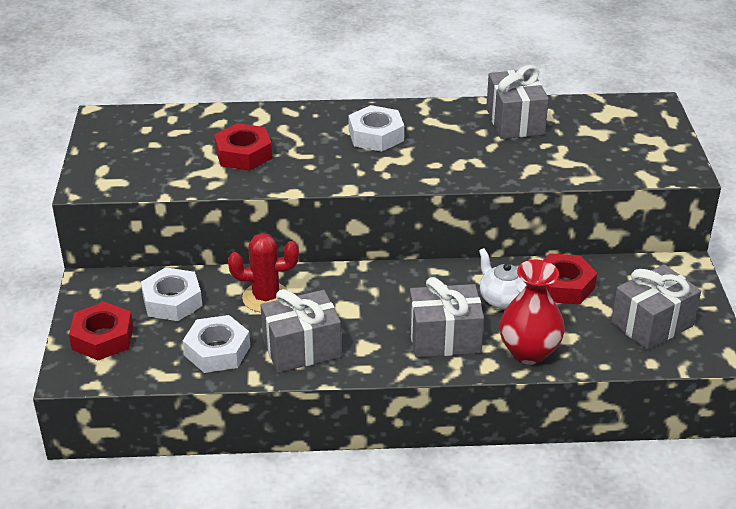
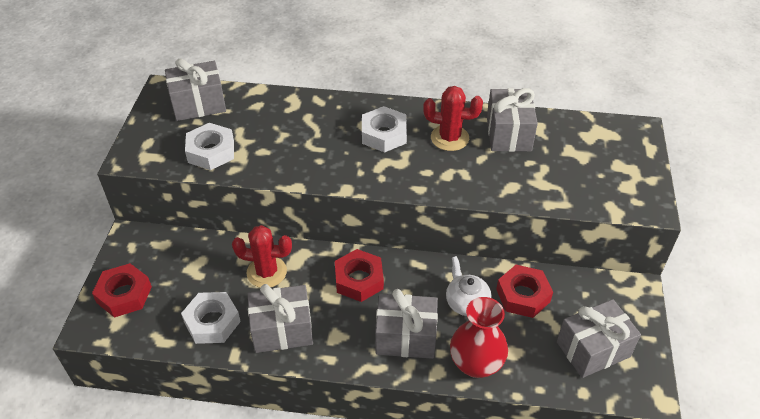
camera: 10 degrees right, 10 degrees up
(150, 128) = (199, 104): none -> grey gift
(172, 301) = (190, 265): white nut -> white nut (211, 151)
(243, 154) = (267, 141): red nut -> red nut (359, 280)
(451, 131) = (449, 138): none -> red cactus

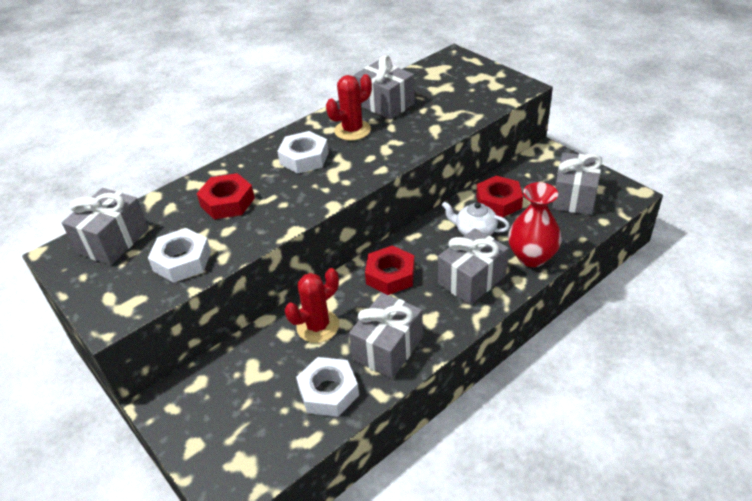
camera: 45 degrees left, 5 degrees down
(124, 295) = (222, 443): red nut -> red nut (227, 202)

